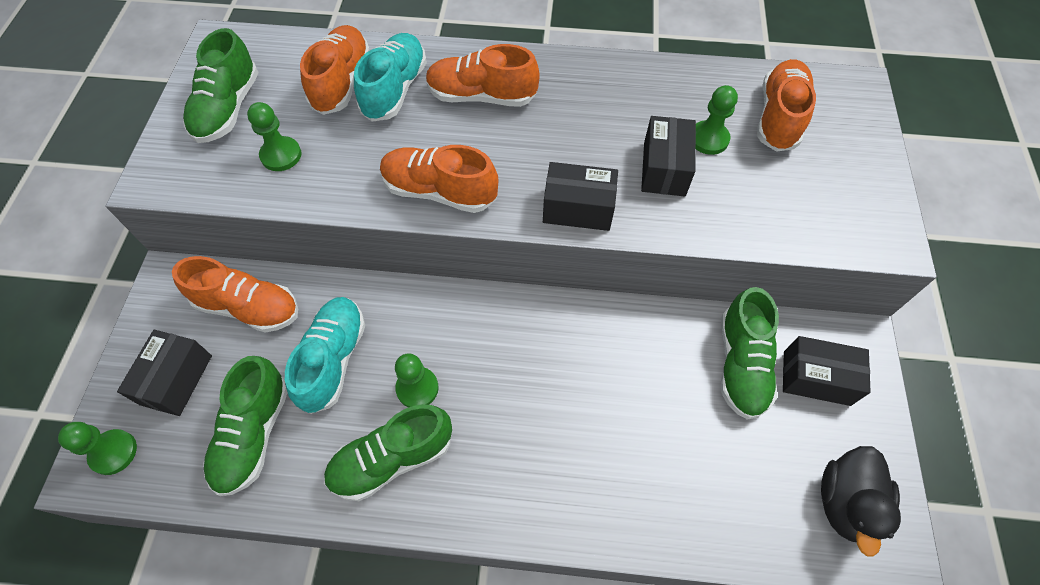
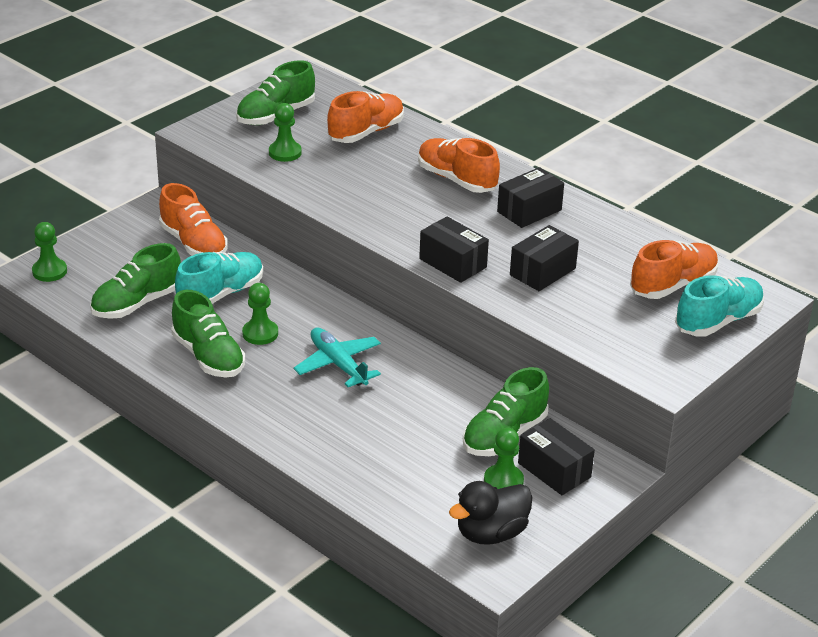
camera: 35 degrees right, 25 degrees down
(176, 379) = (116, 257): black box -> black box (529, 211)
(392, 459) = (208, 356): green shoe -> green shoe turned 135 degrees counterclockwise
(395, 90) = (398, 151): turquoise shoe -> turquoise shoe (718, 321)
(439, 191) = (368, 214): orange shoe -> none
(525, 378) = (338, 364): none -> turquoise plane
(708, 139) = (599, 272): green pawn -> green pawn (503, 481)

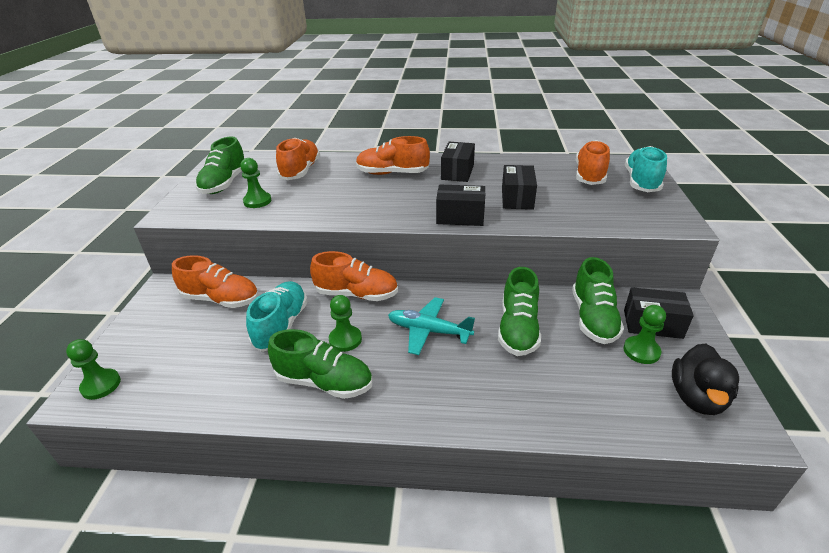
camera: 35 degrees left, 0 degrees up
(137, 303) = (215, 370): green shoe -> green shoe (518, 329)
(315, 299) = (356, 294): none -> orange shoe

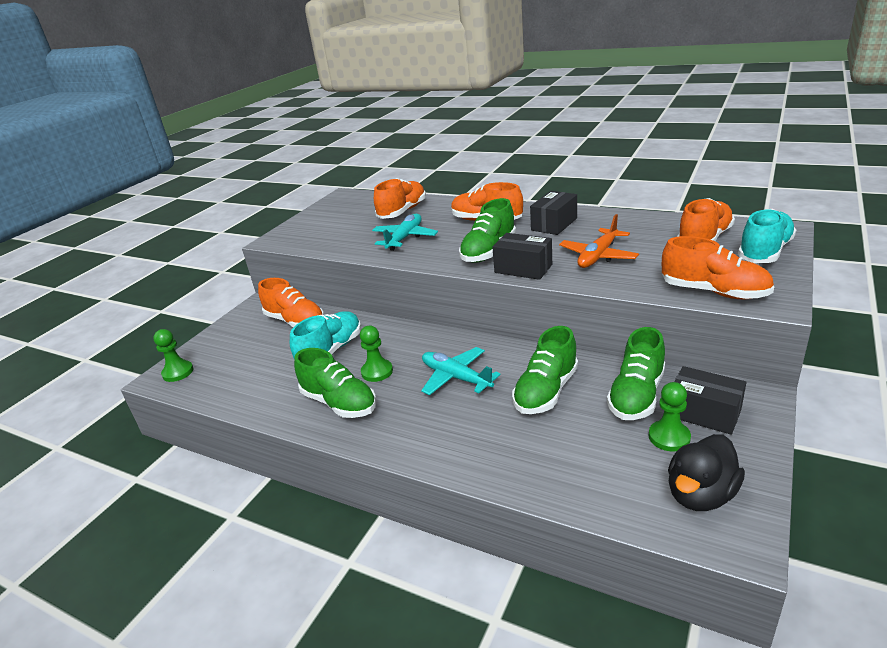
camera: 25 degrees right, 5 degrees down
(224, 184) = (331, 218): green shoe -> green shoe (488, 251)
(257, 201) = (348, 236): green pawn -> none
(322, 198) = (405, 238): none -> turquoise plane
(356, 294) = (410, 334): orange shoe -> orange shoe (714, 292)
(517, 198) = (598, 256): black box -> orange plane

